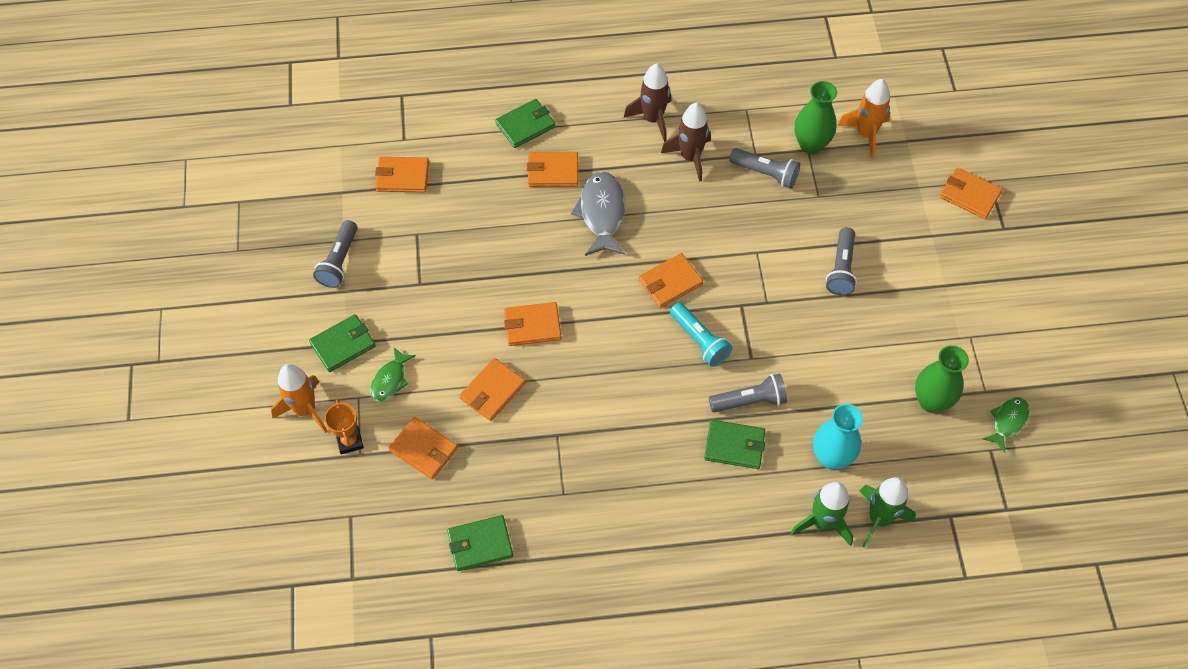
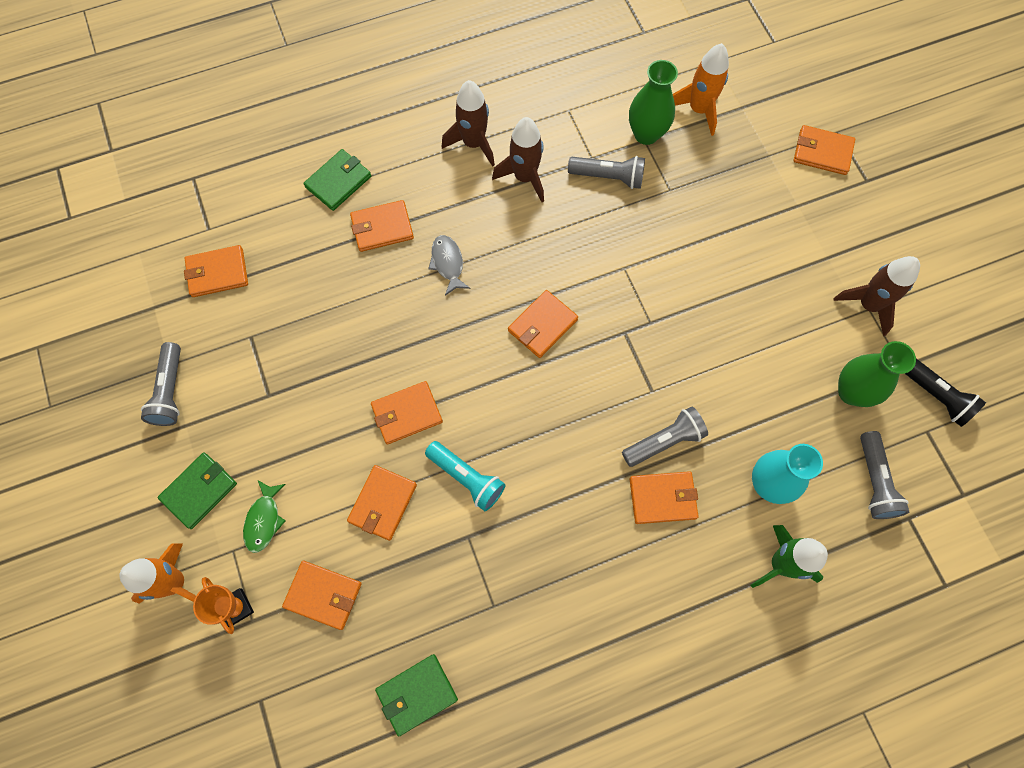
camera: 15 degrees left, 10 degrees up
(602, 213) = (448, 263): grey fish -> grey fish, size x0.59
(700, 340) = (592, 384): turquoise flashlight -> turquoise flashlight (467, 478)
(734, 445) = (663, 498): green wallet -> orange wallet
(841, 269) = (717, 265): grey flashlight -> grey flashlight (874, 481)
(879, 519) = (837, 542): green rocket -> none
(970, 333) = (868, 305): none -> brown rocket
(1007, 421) = (935, 395): green fish -> black flashlight

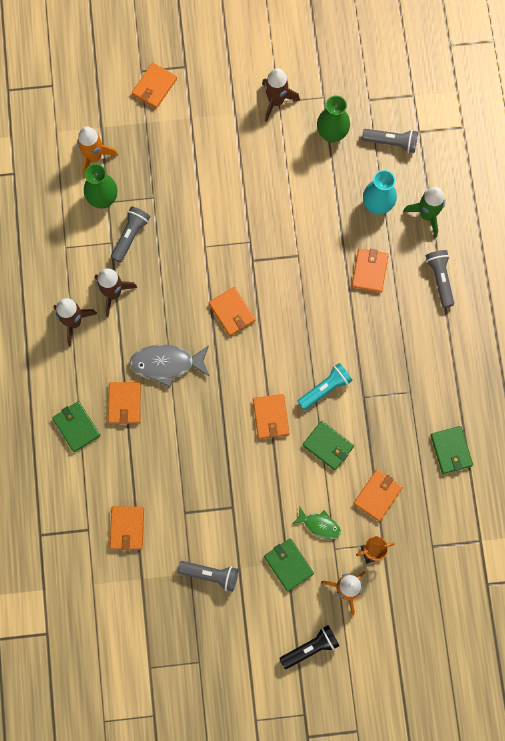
camera: 75 degrees left, 5 degrees up
(383, 503) = (328, 446): orange wallet -> green wallet
(448, 263) = (167, 364): grey fish -> grey fish, size x1.69
(664, 441) = (333, 258): grey flashlight -> grey flashlight (439, 279)
(935, 395) = (347, 85): black flashlight -> black flashlight (310, 647)

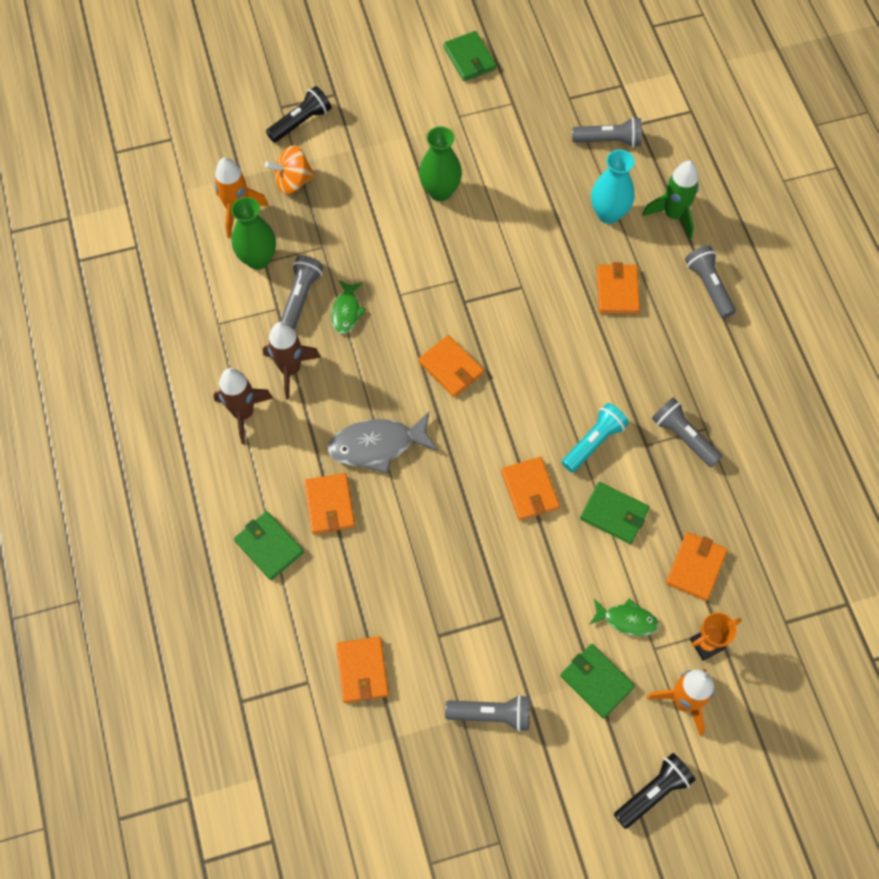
camera: 10 degrees left, 10 degrees down
(140, 138) = (293, 181): none -> orange spinning top
(154, 87) = (301, 122): orange wallet -> black flashlight
(162, 254) = (346, 311): none -> green fish
(276, 101) = (455, 116): brown rocket -> none
(332, 134) = (533, 142): green vase -> green vase (440, 191)
(392, 396) = (683, 437): none -> grey flashlight
(451, 450) = (778, 493): green wallet -> green wallet (469, 58)

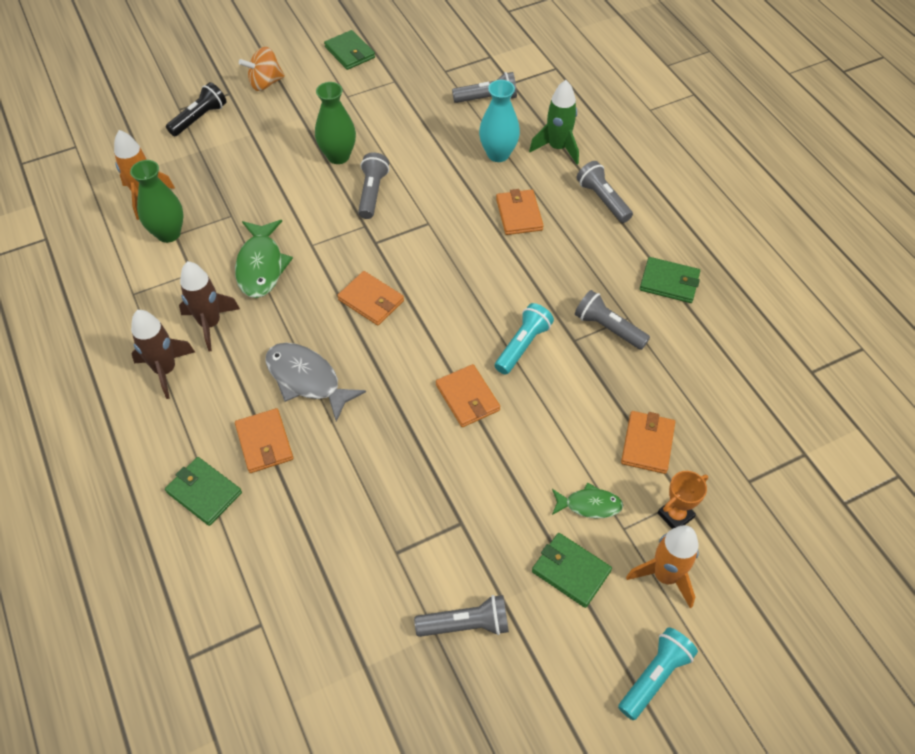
camera: 10 degrees left, 10 degrees down
(293, 181) = (196, 166): orange spinning top -> orange spinning top (265, 83)
(301, 296) = (214, 259): grey flashlight -> grey flashlight (372, 193)
(346, 311) = (261, 266): green fish -> green fish, size x1.69
(362, 670) = (319, 602): orange wallet -> none
(377, 445) = (307, 380): grey fish -> grey fish turned 60 degrees clockwise
(614, 514) = (556, 407): green wallet -> green wallet (669, 282)
(653, 792) = (654, 676): black flashlight -> turquoise flashlight

